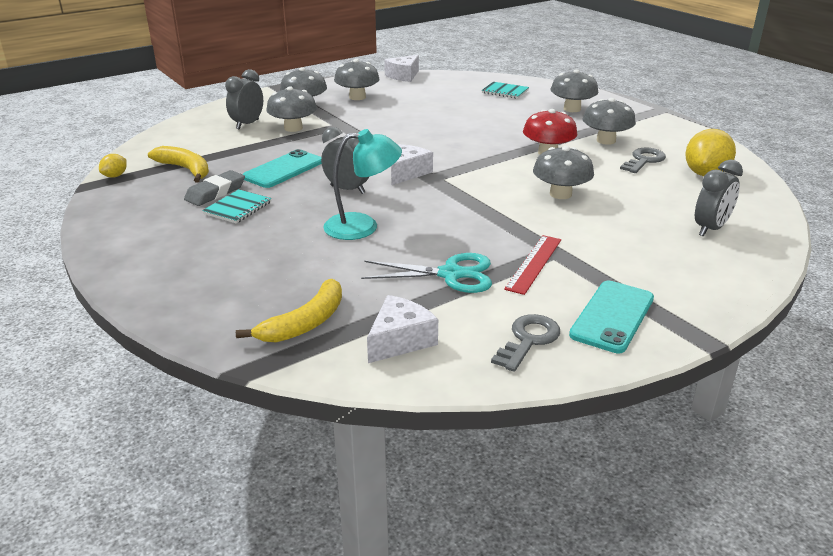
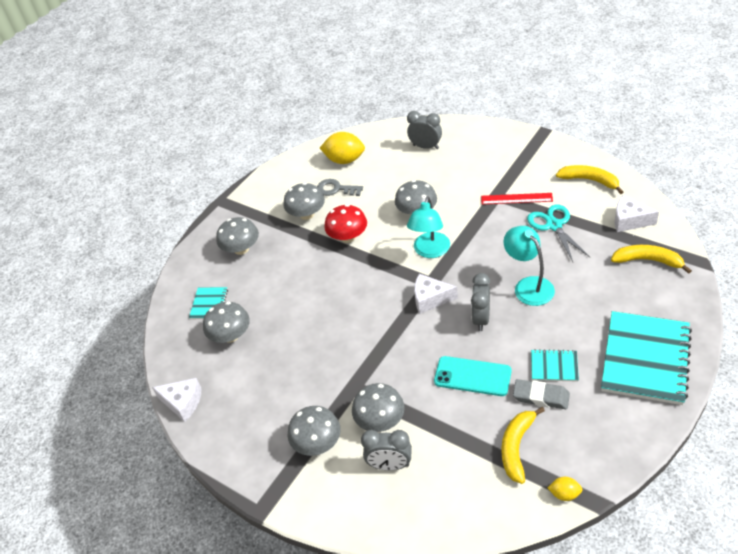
camera: 105 degrees left, 15 degrees up
(170, 260) = (645, 359): none -> turquoise notebook
(357, 97) = (269, 411): grey mushroom -> grey mushroom (231, 335)
(481, 187) = (430, 251): none -> turquoise lamp
(528, 340) = (590, 180): grey key -> yellow banana
(612, 316) = (547, 161): turquoise phone -> none

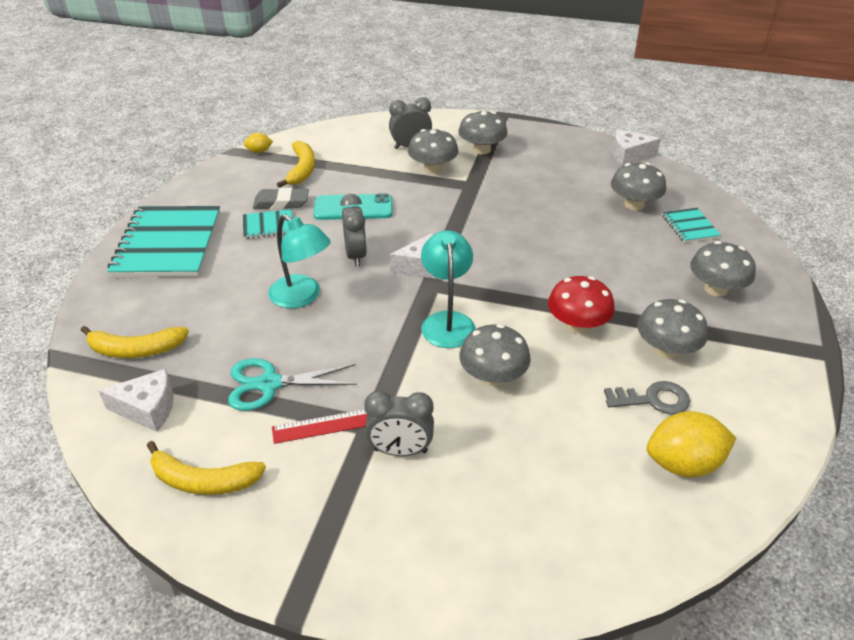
camera: 155 degrees right, 5 degrees down
(425, 147) = (541, 522): grey clock -> grey clock (400, 450)
(554, 225) = (269, 384): turquoise scissors -> turquoise scissors turned 120 degrees clockwise

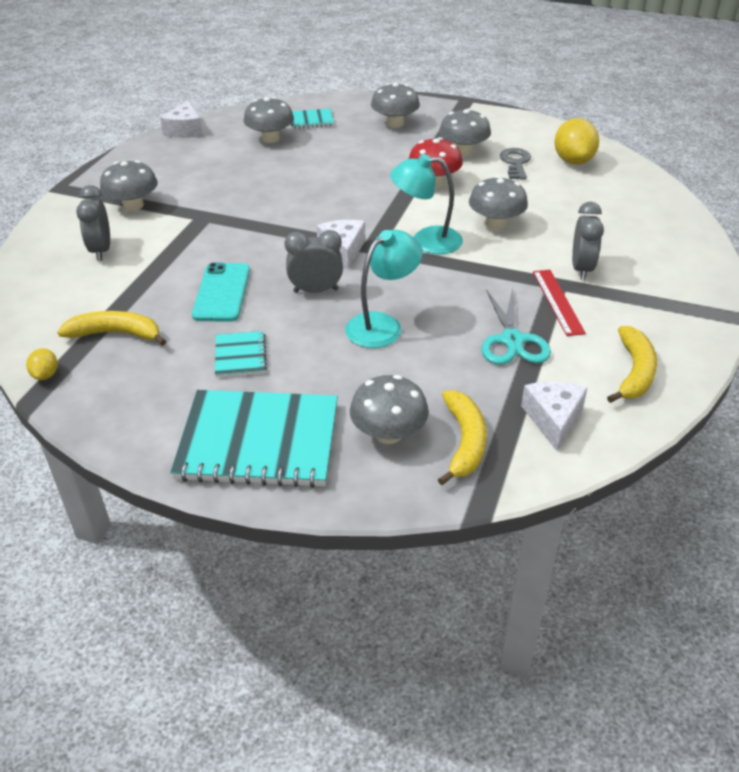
camera: 85 degrees left, 0 degrees up
(281, 202) = (191, 348): grey eraser -> none
(433, 169) = (159, 238): grey mushroom -> grey mushroom (388, 433)

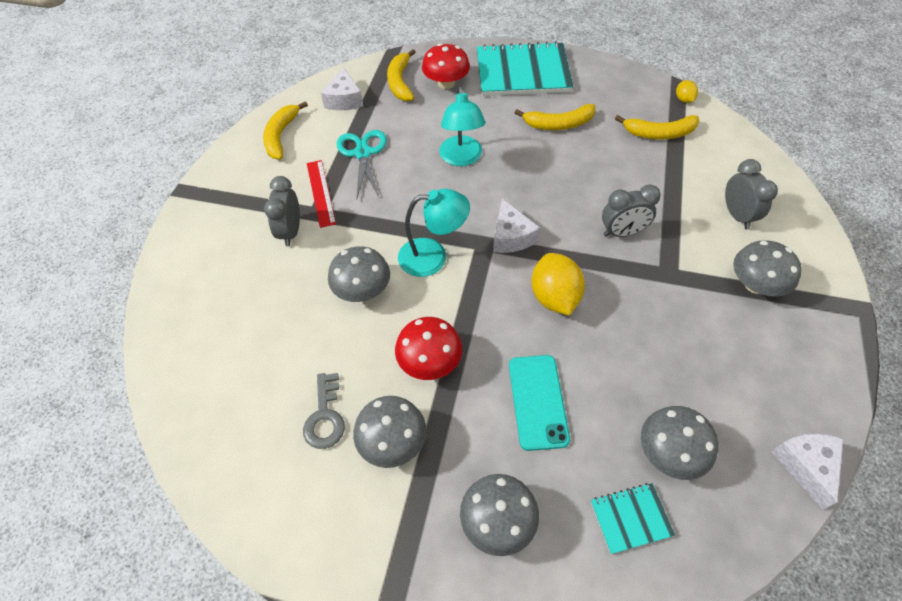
camera: 175 degrees right, 15 degrees up
(222, 292) = (600, 178): turquoise phone -> turquoise phone (537, 401)
(240, 356) = (558, 124): turquoise notebook -> yellow banana
(316, 291) = (522, 186): grey clock -> grey clock (622, 232)
(382, 325) = (461, 158): turquoise lamp -> turquoise lamp turned 45 degrees counterclockwise
(388, 433) = (446, 83): grey mushroom -> red mushroom
(573, 161) = (248, 429): yellow lemon -> yellow lemon (554, 297)

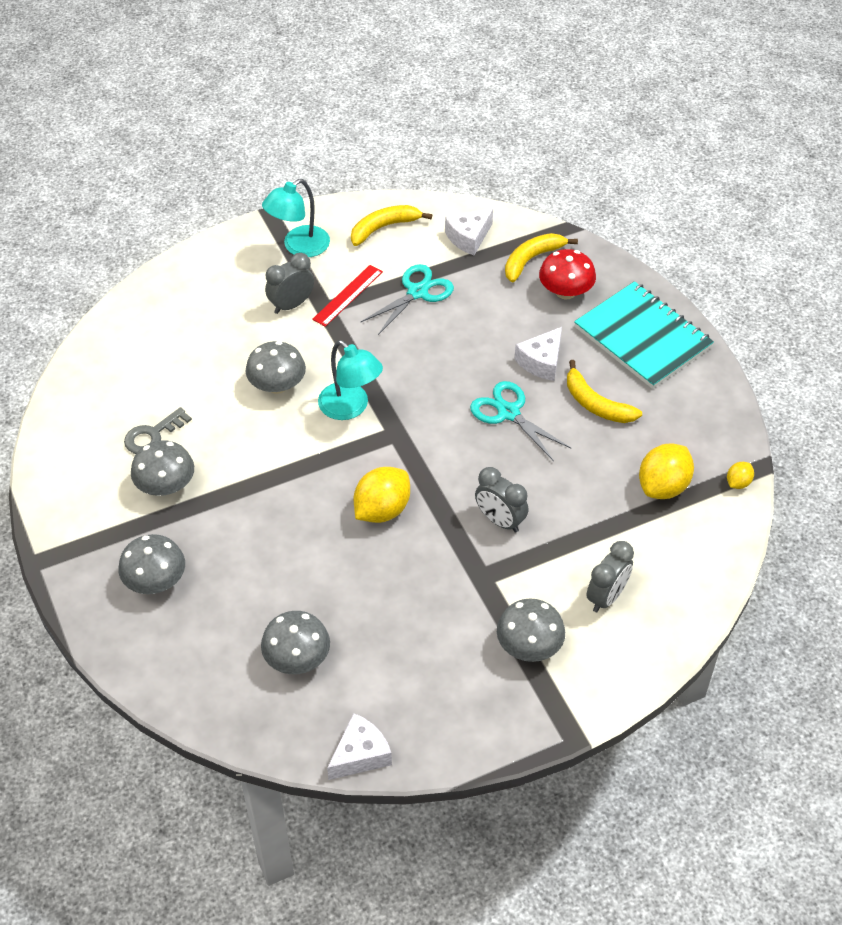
camera: 50 degrees right, 5 degrees down
(430, 361) = (249, 466): red mushroom -> none
(461, 158) = (479, 360): turquoise lamp -> turquoise lamp (299, 247)
(511, 236) = (420, 446): white cheese -> white cheese (541, 362)
(525, 170) = (508, 413): none -> turquoise scissors
(537, 401) = (271, 552): turquoise phone -> none
(630, 518) = (221, 658): turquoise notebook -> none
(659, 133) = (663, 486): yellow banana -> yellow lemon

